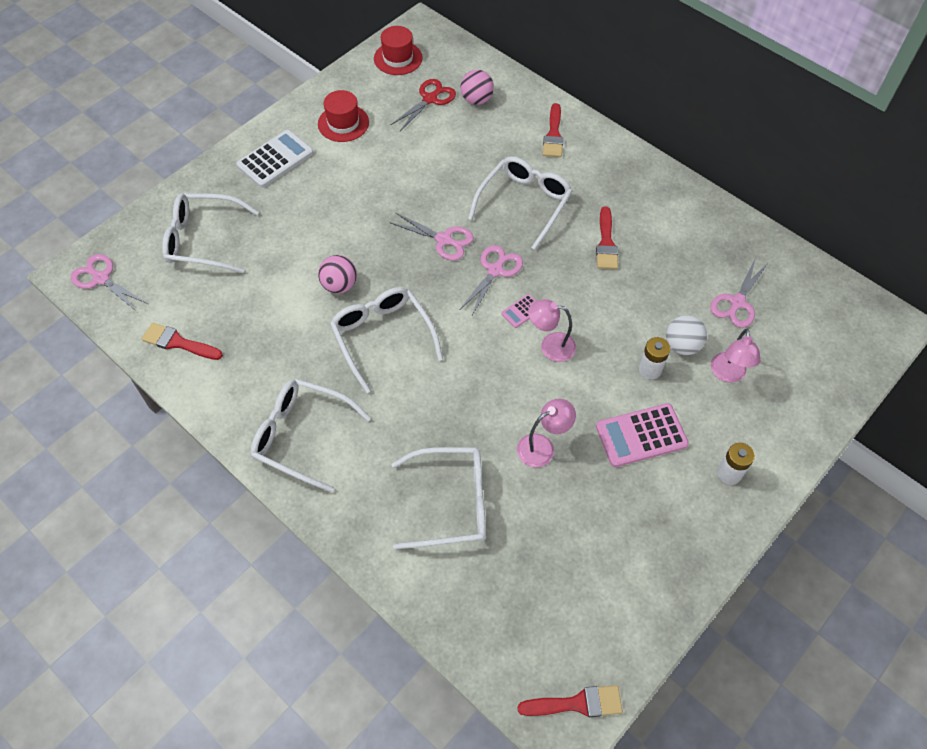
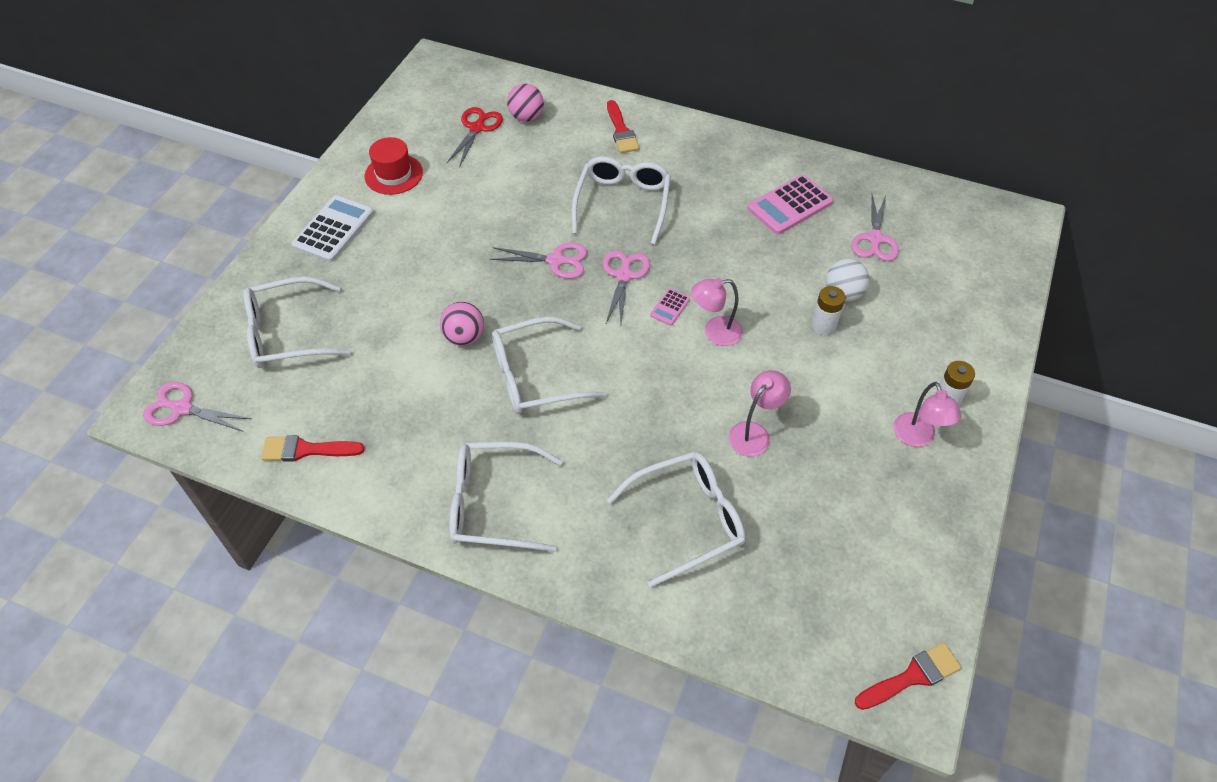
camera: 20 degrees left, 5 degrees down
(383, 338) = (536, 376): white glasses -> white glasses turned 60 degrees counterclockwise
(398, 58) = (424, 97): red hat -> none
(606, 243) = (723, 218): red brush -> none
(641, 435) = (846, 391): pink calculator -> pink calculator (790, 205)
(728, 374) = (899, 308): pink lamp -> pink lamp (917, 438)

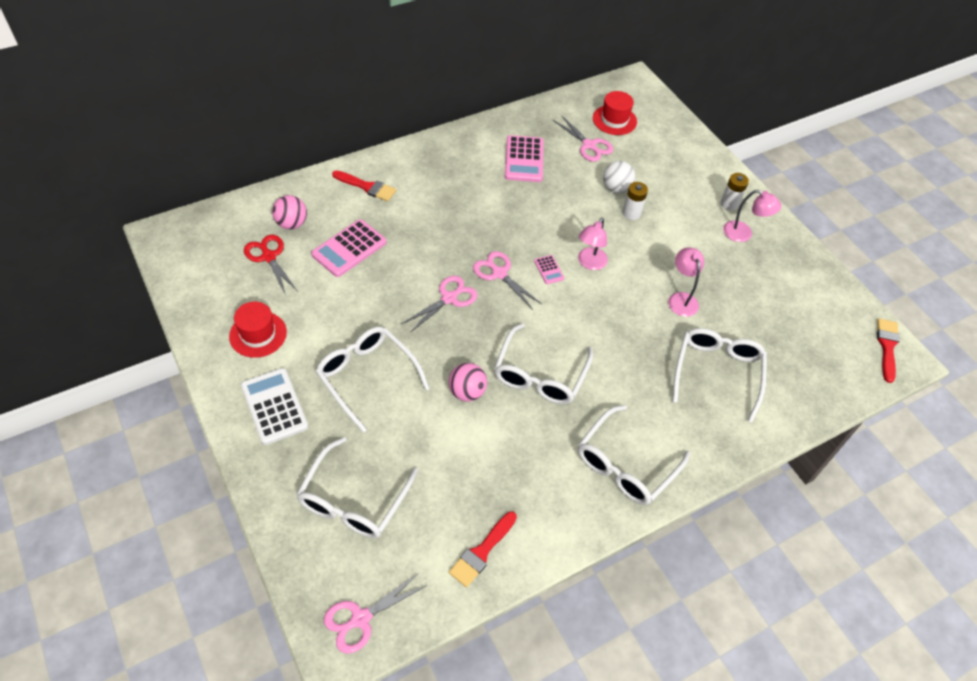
camera: 55 degrees left, 0 degrees up
(539, 165) = (349, 248): none -> pink calculator
(622, 204) = (435, 232): white glasses -> white glasses (367, 377)
(940, 236) = (614, 120): none -> red hat

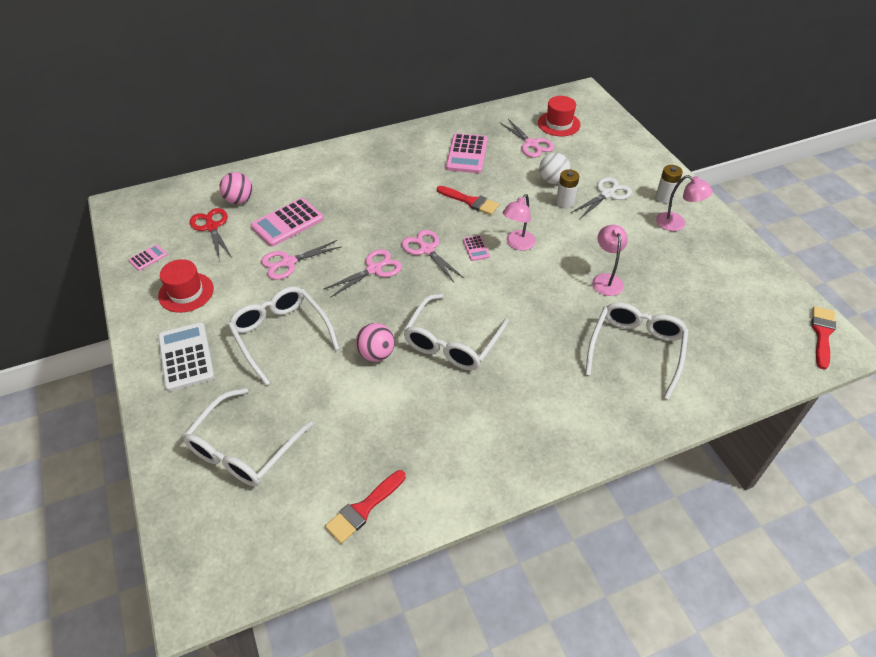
camera: 10 degrees right, 5 degrees down
(208, 296) = (148, 258): none -> pink calculator
(361, 618) = (226, 566): pink scissors -> pink scissors (288, 262)
(367, 187) = (315, 172): red brush -> red brush (470, 201)
(626, 464) = (528, 432): white glasses -> none
(672, 202) = (607, 194): none -> white scissors

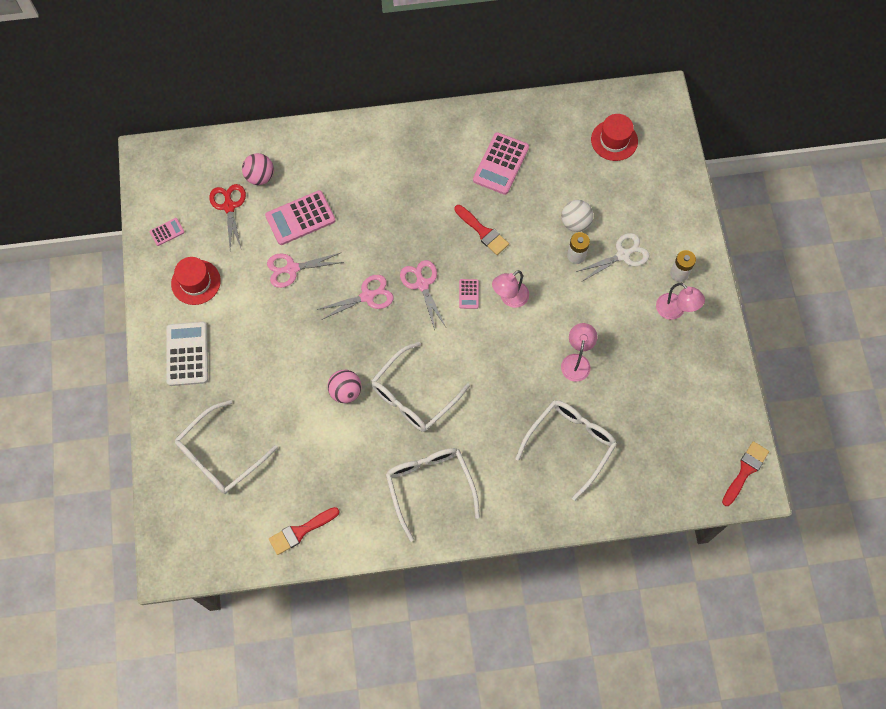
camera: 15 degrees right, 20 degrees up
(281, 335) = (269, 351): white glasses -> white glasses (430, 487)
(531, 144) = (573, 164): pink scissors -> none

